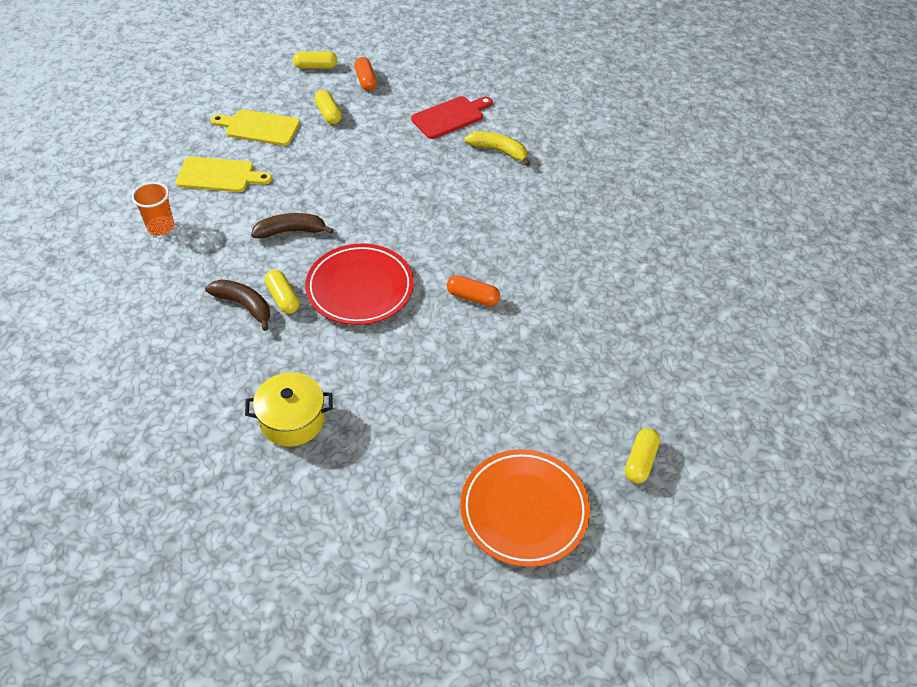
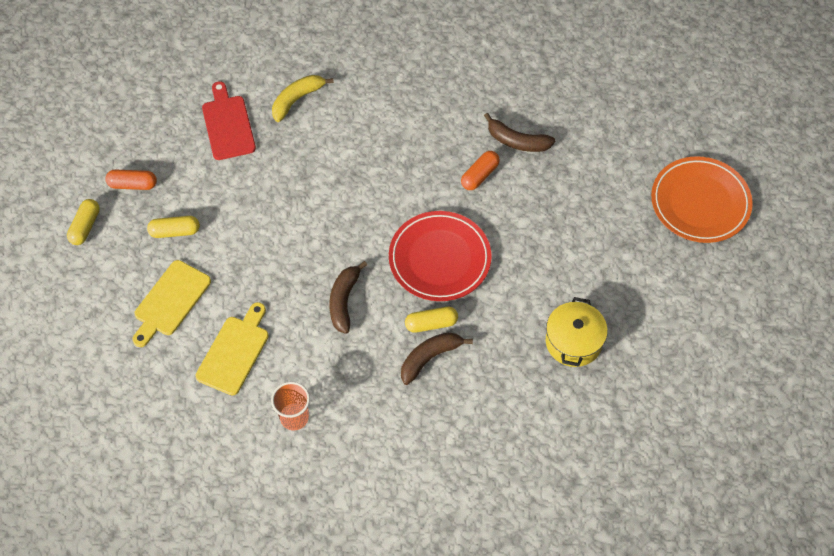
camera: 70 degrees left, 10 degrees up
(529, 318) = (517, 141): none -> brown banana
(640, 461) = (677, 116): yellow capsule -> none

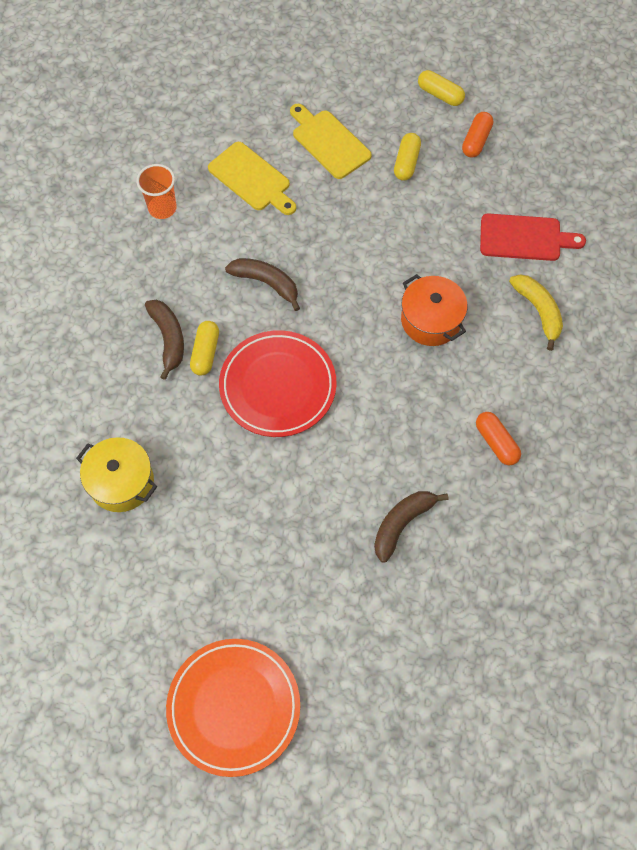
camera: 110 degrees right, 5 degrees up
(334, 169) = (431, 320): none -> orange pot
(480, 175) = (369, 465): orange capsule -> orange capsule (496, 442)

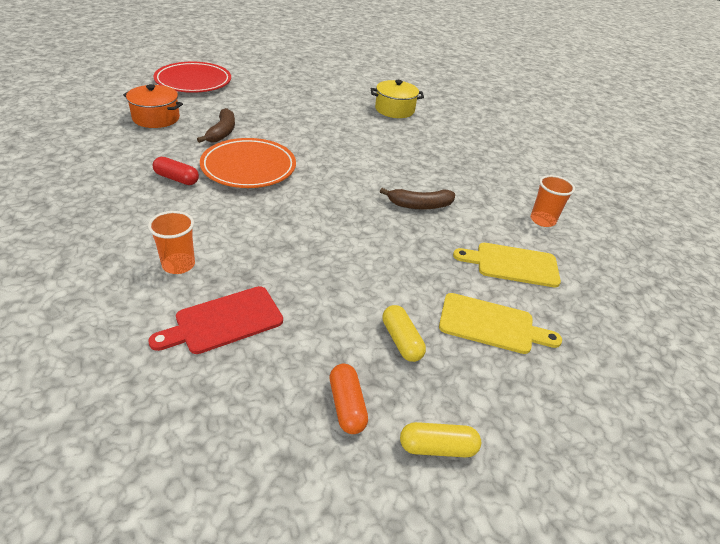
camera: 140 degrees right, 25 degrees down
(168, 339) = (444, 161): brown banana -> none
(205, 353) = (415, 162): yellow capsule -> none
(234, 707) = (265, 71): orange plate -> orange plate (248, 167)
(278, 386) = (354, 161): red plate -> red plate (193, 82)
(431, 320) = (275, 226): orange pot -> orange pot (156, 118)
(496, 442) = (177, 179): orange capsule -> red capsule
(538, 311) = (178, 265): yellow banana -> orange cup

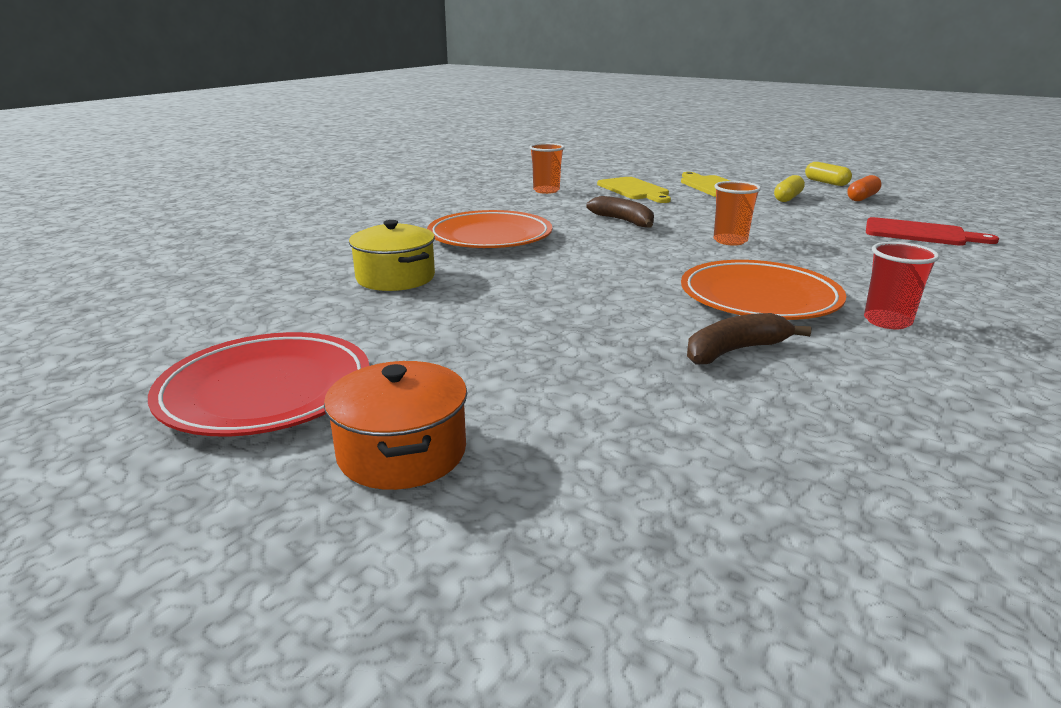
camera: 120 degrees left, 15 degrees down
(156, 118) = (848, 430): orange pot -> orange pot (402, 453)
(177, 179) = (887, 321): red capsule -> red cup
(178, 265) = (942, 264): orange cup -> orange cup (730, 241)
(193, 82) = (630, 504): red plate -> red plate (266, 391)
(434, 150) = (490, 237): none -> orange plate

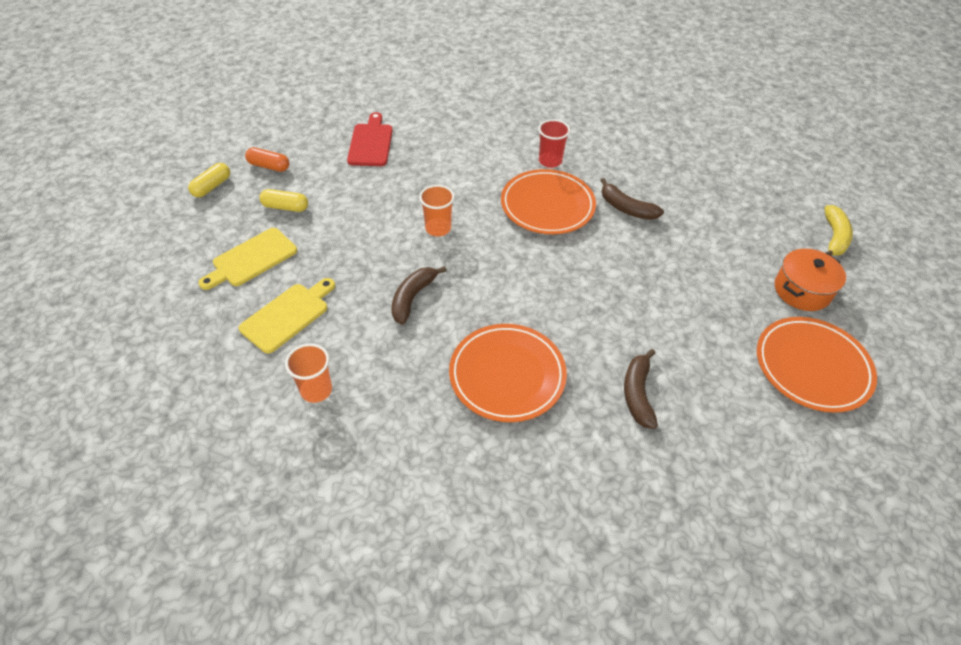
camera: 115 degrees left, 25 degrees up
(266, 391) = (812, 367): red plate -> orange plate
(395, 278) = (637, 394): yellow pot -> brown banana
(502, 597) = (834, 237): none -> yellow banana

